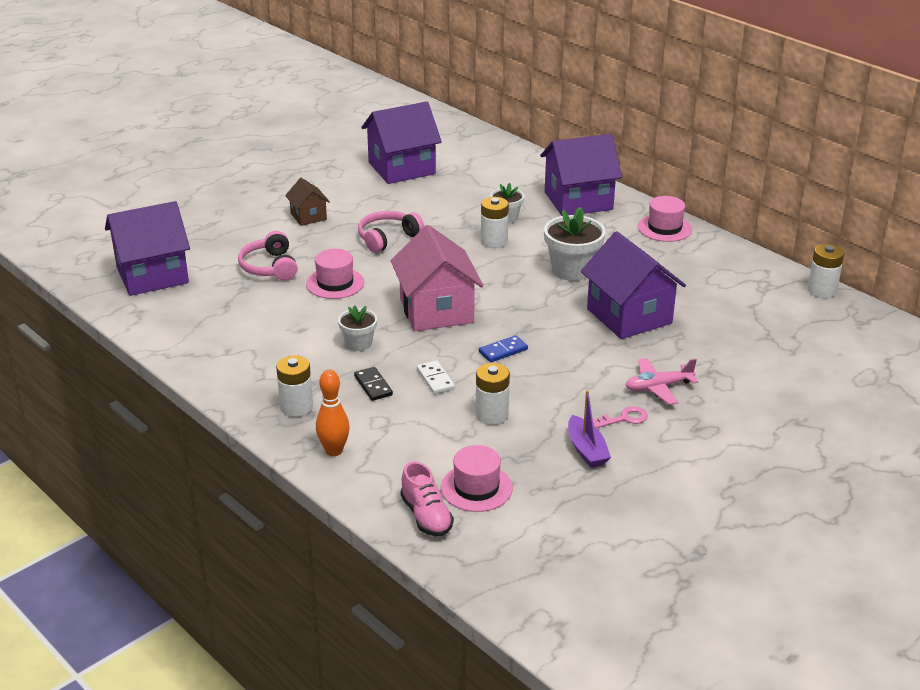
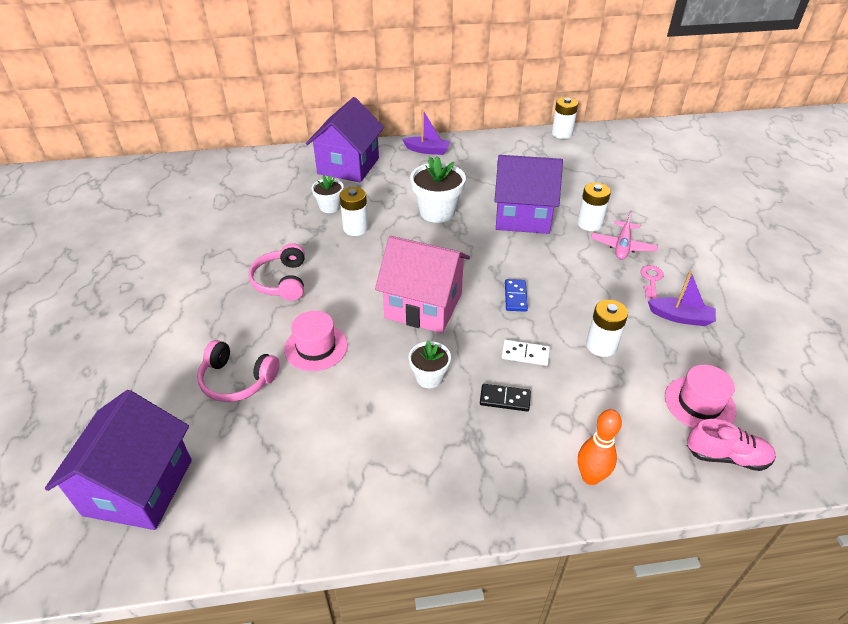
camera: 55 degrees left, 10 degrees up
(296, 407) = (498, 473): white battery -> white battery (589, 223)
(308, 216) = (183, 312): brown house -> none
(402, 168) = (183, 222): purple house -> none
(664, 228) = (427, 150): pink hat -> purple boat

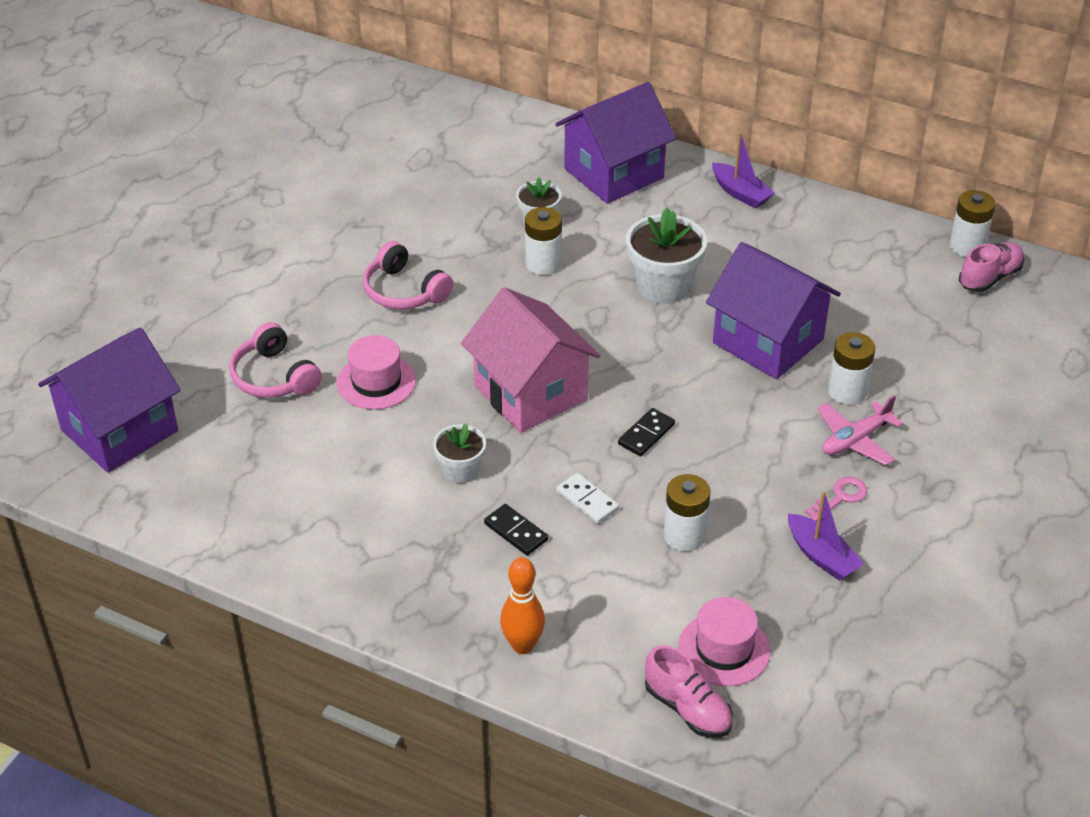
camera: 35 degrees right, 0 degrees up
(281, 281) = (404, 291): pink headphones -> pink headphones turned 75 degrees counterclockwise
(515, 297) = (646, 434): blue domino -> black domino
(588, 143) = (989, 277): none -> pink shoe

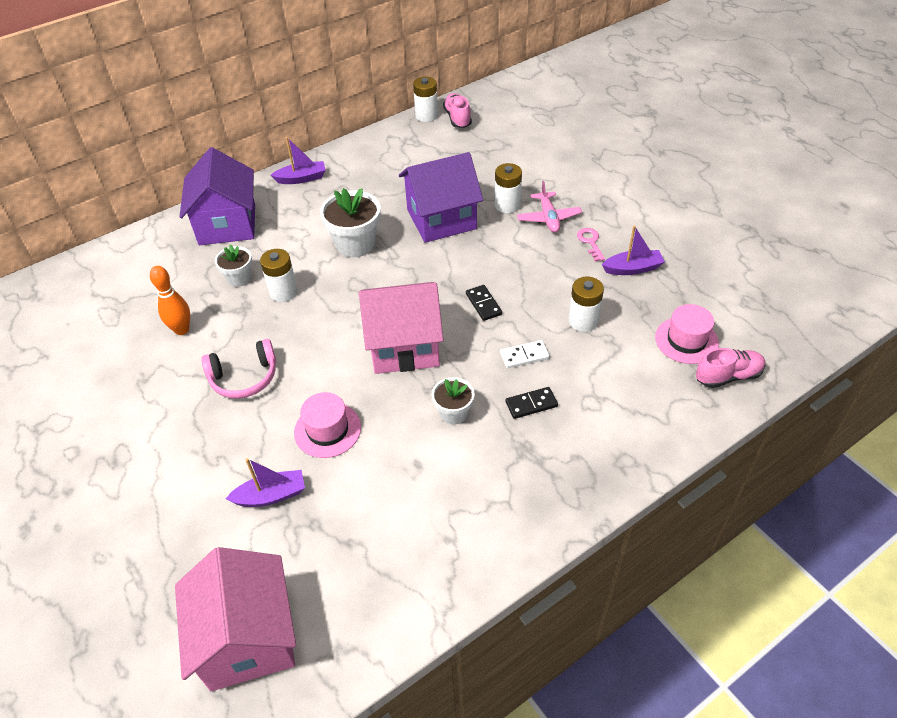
camera: 60 degrees left, 5 degrees up
(119, 430) = (248, 638): purple house -> pink house
(274, 377) = (271, 495): pink headphones -> purple boat
(522, 645) = (638, 440): orange bowling pin -> orange bowling pin (182, 330)

